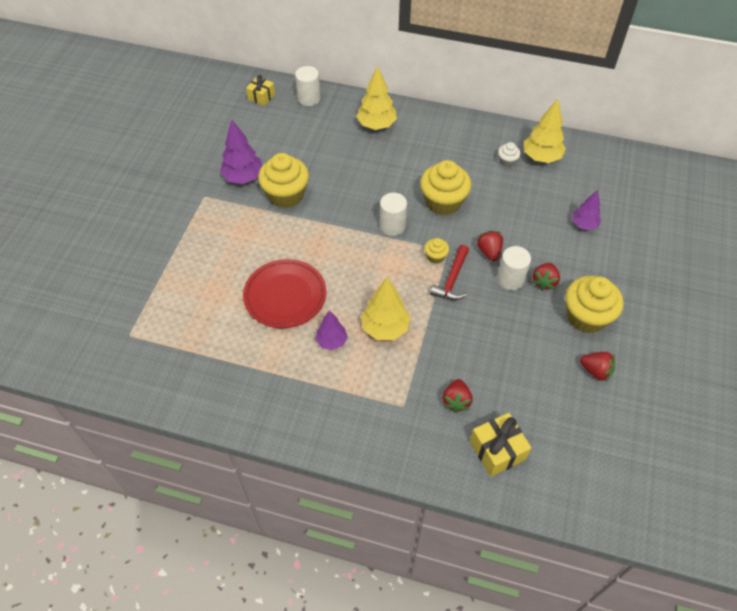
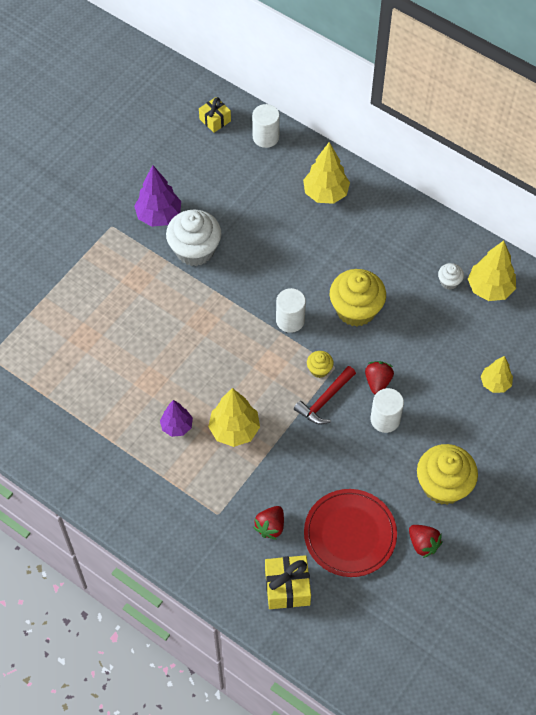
camera: 20 degrees right, 5 degrees up
(285, 295) = (150, 363): red plate -> red plate (350, 534)
(286, 195) = (195, 250): yellow cupcake -> white cupcake
(544, 282) = (419, 433): red strawberry -> none
(584, 225) = (495, 383): purple tree -> yellow tree

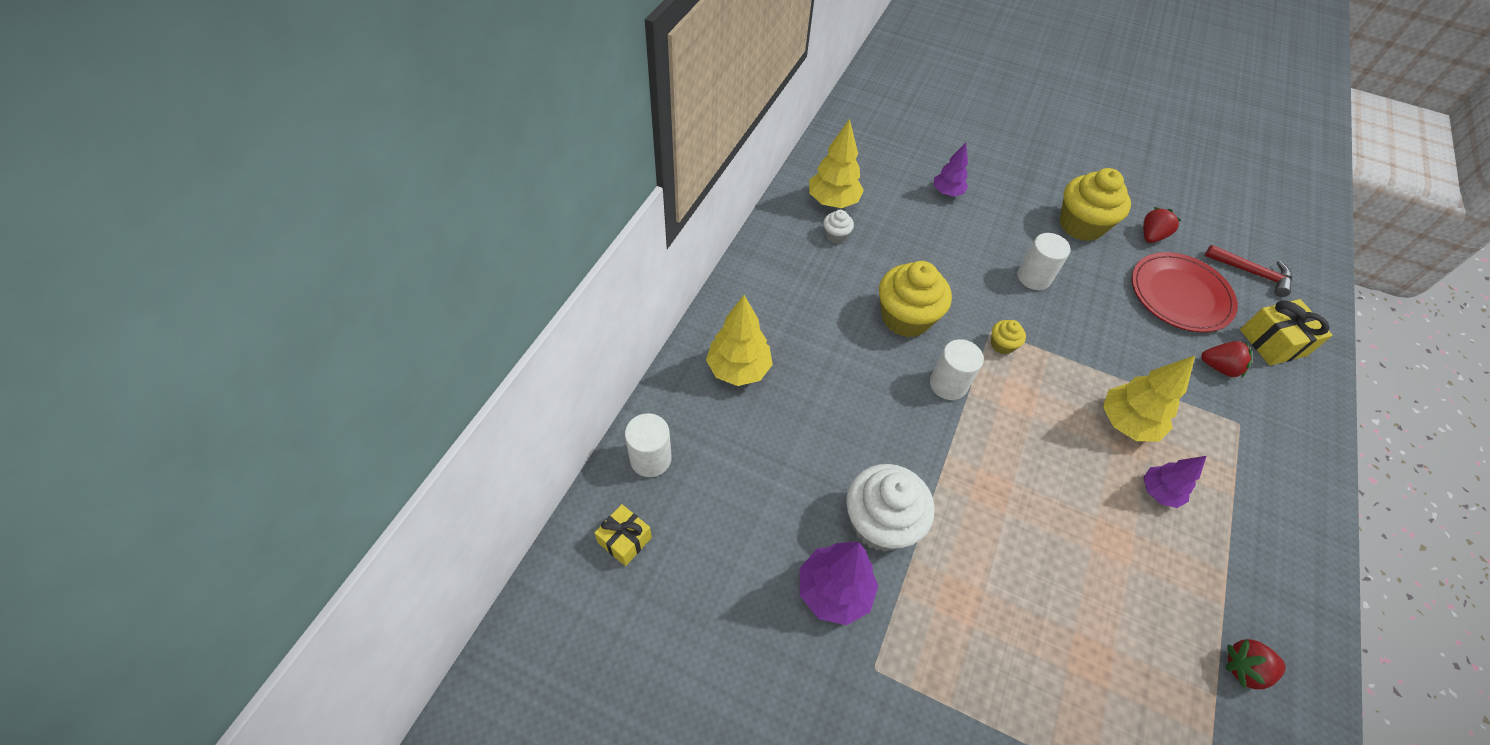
camera: 105 degrees left, 5 degrees down
(325, 400) = (1039, 334): red hammer -> red hammer (1251, 273)
(377, 382) = (991, 288): red strawberry -> red strawberry (1244, 668)
(495, 383) = (947, 192): yellow tree -> purple tree

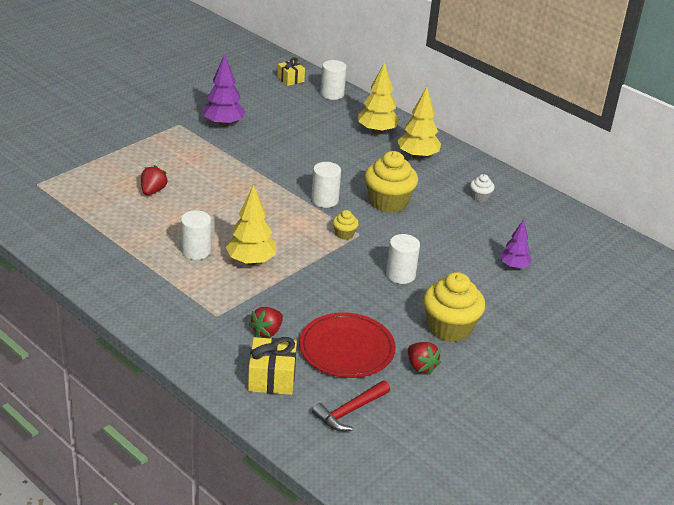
camera: 110 degrees right, 20 degrees down
(832, 202) = (518, 206): yellow tree -> yellow tree (417, 156)
(880, 523) = (249, 147): white cupcake -> none
(1158, 492) = (196, 251): purple tree -> white cylinder
(1244, 668) = (81, 231): red strawberry -> red strawberry (153, 191)

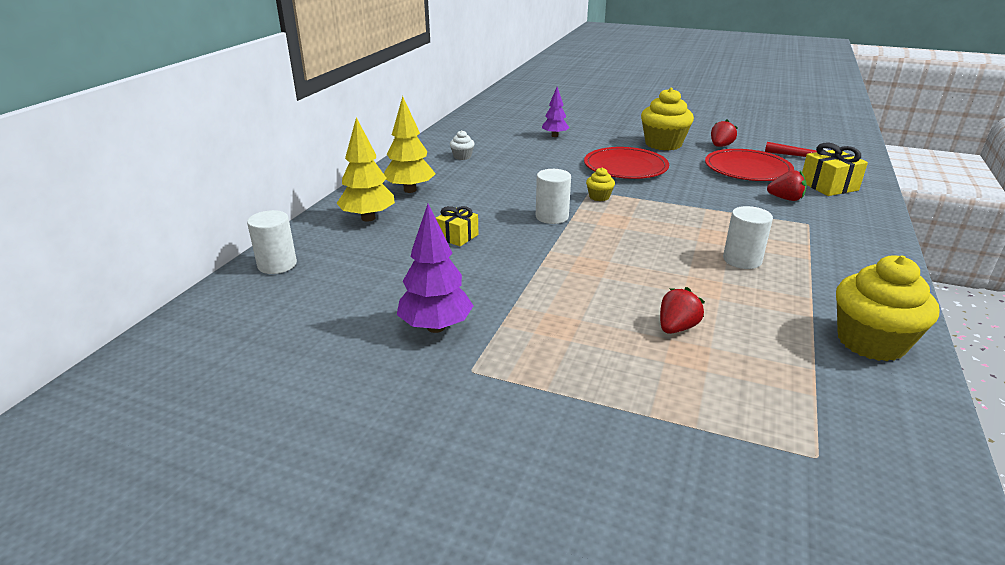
camera: 110 degrees left, 5 degrees down
(153, 191) = (676, 328): red strawberry -> red strawberry turned 135 degrees clockwise
(251, 261) = (709, 228): yellow tree -> none
(290, 79) = (239, 308): yellow gift -> yellow gift (457, 236)
(388, 202) = (517, 188): yellow cupcake -> yellow cupcake (871, 342)
(400, 275) = (625, 167): white cylinder -> red plate

